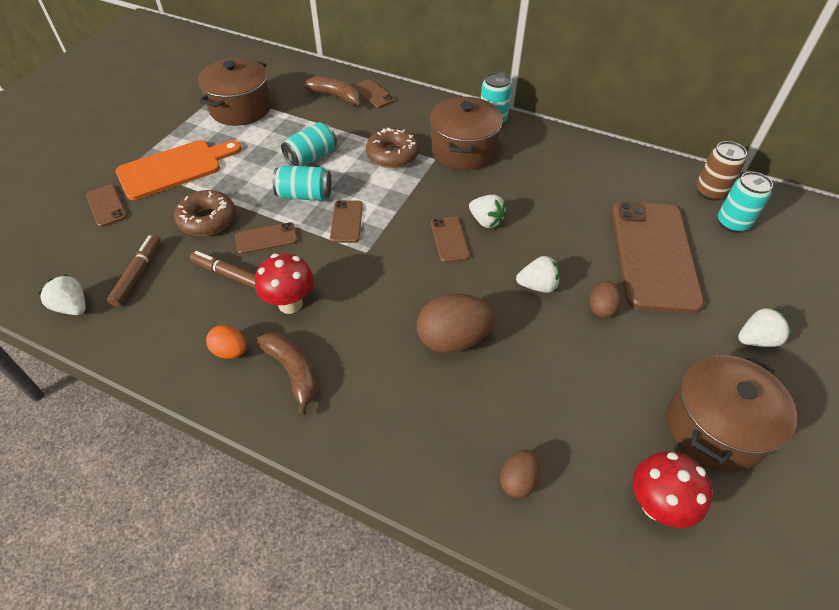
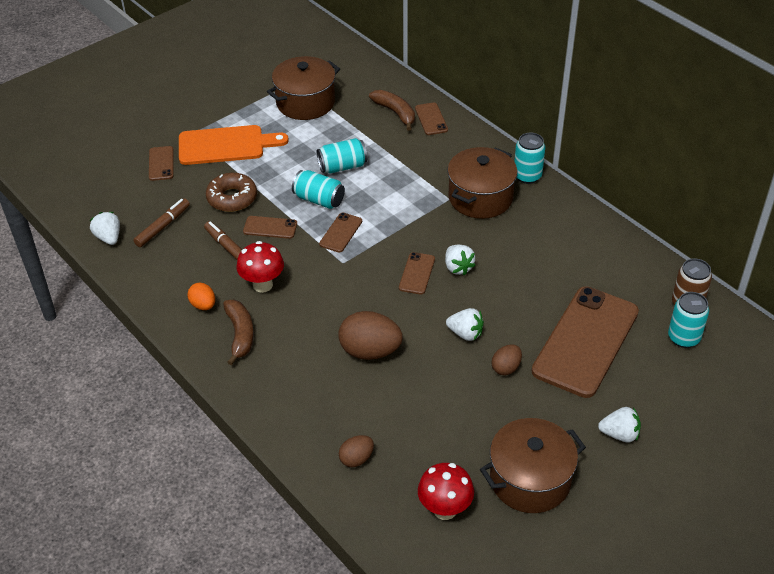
camera: 25 degrees right, 5 degrees down
(392, 155) = (413, 184): brown donut -> none

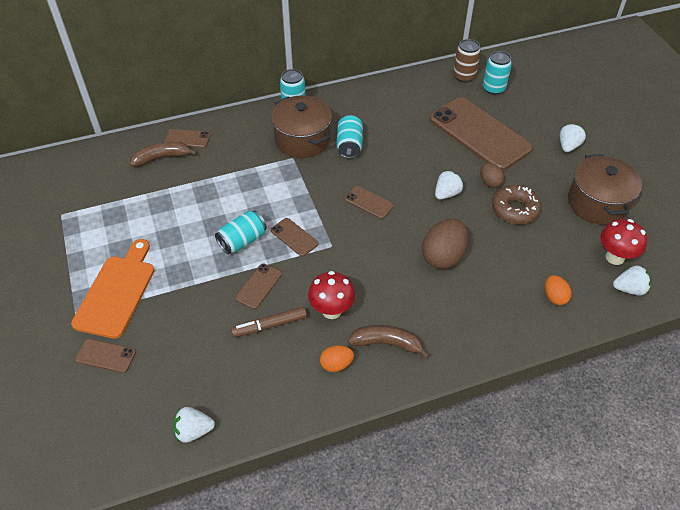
camera: 70 degrees left, 5 degrees up
(162, 226) = (206, 375): brown marker -> none
(232, 198) = (199, 306): brown donut -> brown donut (515, 209)
(305, 103) = (99, 214): brown pot -> none
(342, 166) = (209, 213): turquoise can -> turquoise can (349, 145)
(356, 459) = (554, 297): brown egg -> orange egg
(458, 267) = (374, 176): white strawberry -> white strawberry (629, 289)

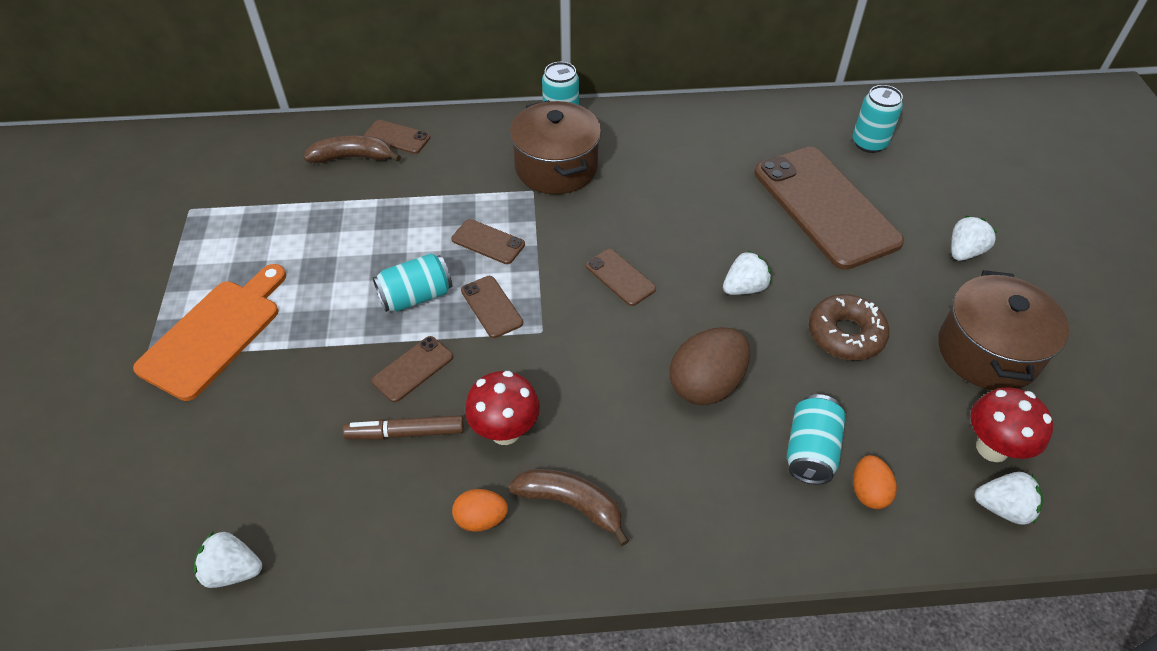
camera: 15 degrees right, 0 degrees up
(106, 356) = (161, 423): brown phone -> brown phone (488, 242)
(349, 145) = (621, 188): turquoise can -> turquoise can (810, 450)
(464, 76) = (828, 118): brown can -> none
(490, 182) = (818, 284): brown egg -> none

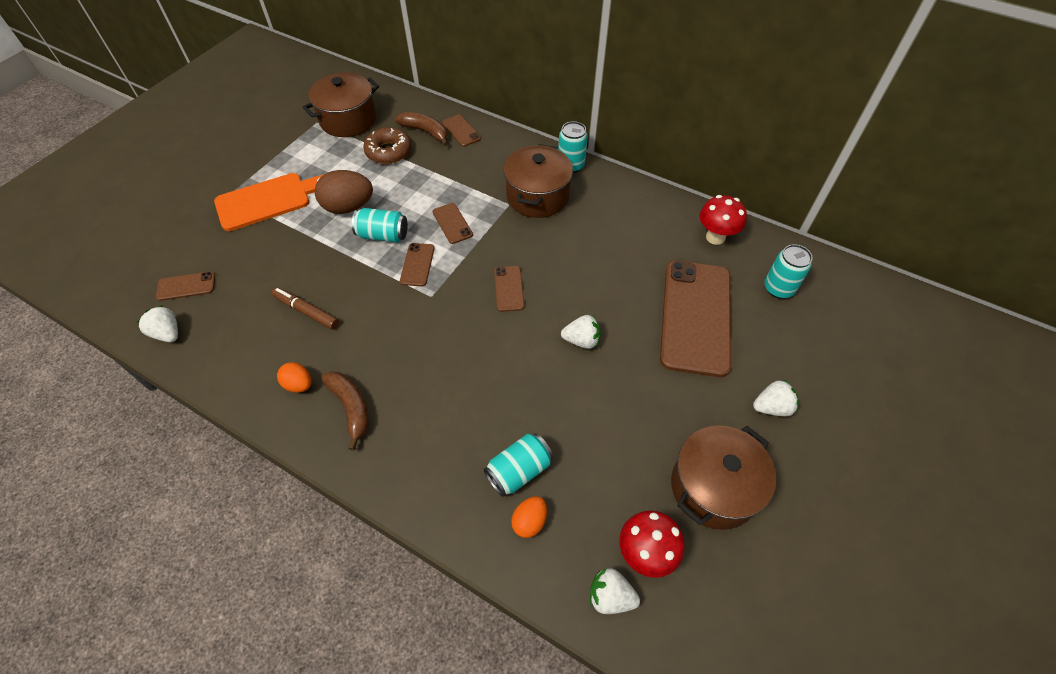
camera: 35 degrees right, 5 degrees up
(233, 187) = (348, 120): none -> brown pot
(413, 369) = (343, 277): brown phone -> brown phone (186, 286)
(505, 431) = (356, 343): red mushroom -> red mushroom (715, 237)
(706, 384) = (495, 387): brown egg -> brown egg (348, 207)
(845, 334) = (619, 412): brown donut -> brown donut (388, 151)
(1003, 508) = (610, 596): white strawberry -> white strawberry turned 150 degrees clockwise

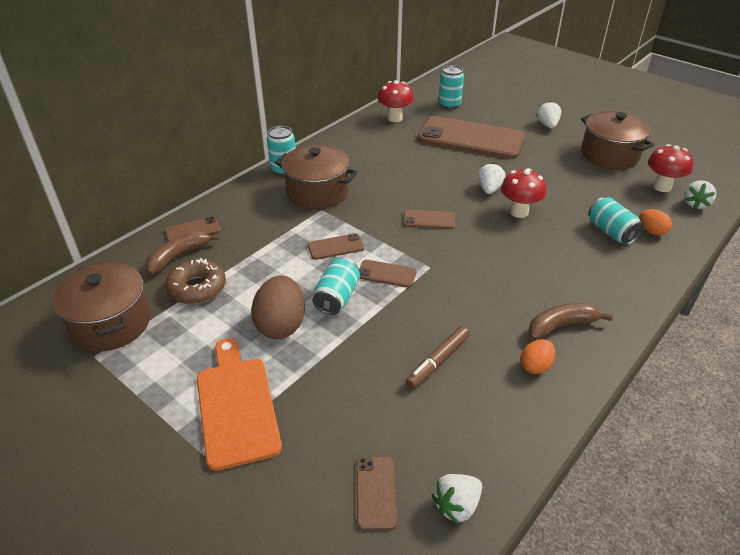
camera: 80 degrees left, 15 degrees down
(541, 371) = (519, 212): none -> red mushroom

